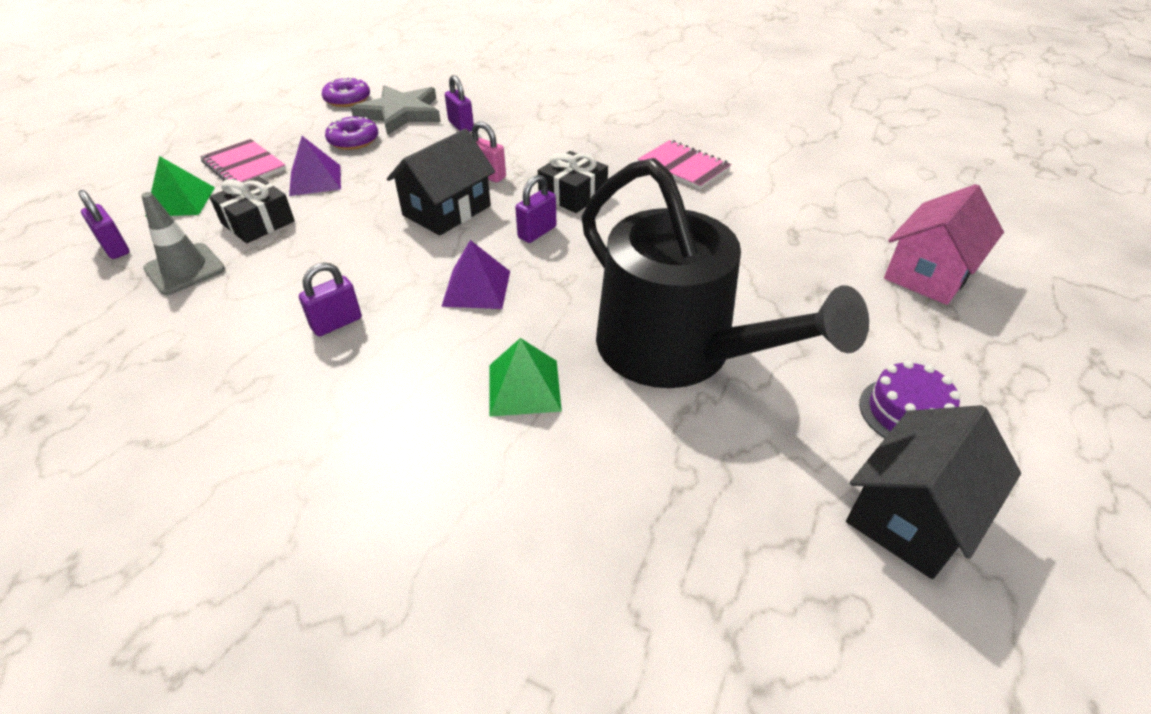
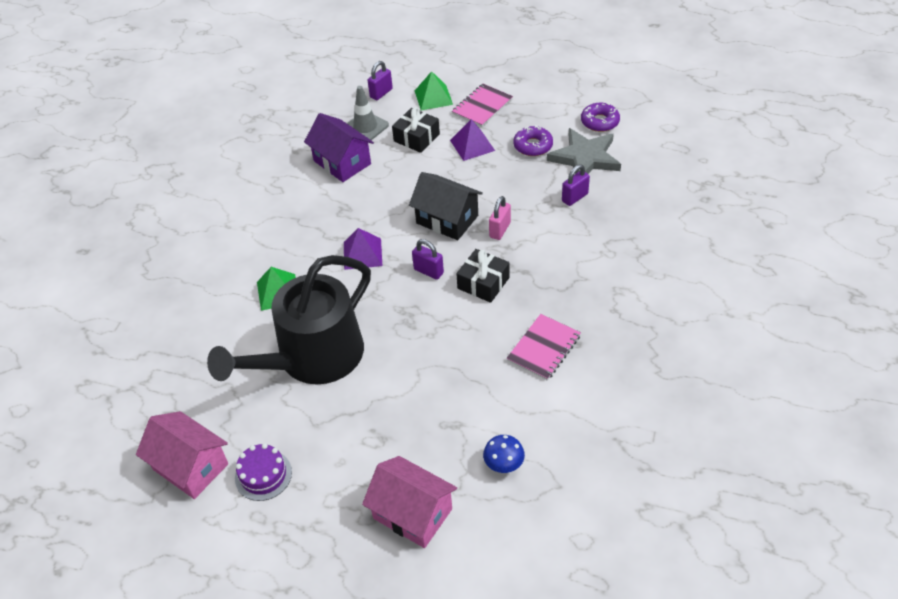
camera: 85 degrees right, 5 degrees up
(251, 298) = (342, 162): none -> purple house
(336, 323) = (324, 203): purple padlock -> none
(844, 206) = (504, 464): none -> blue mushroom
(912, 514) = (190, 467): black house -> pink house

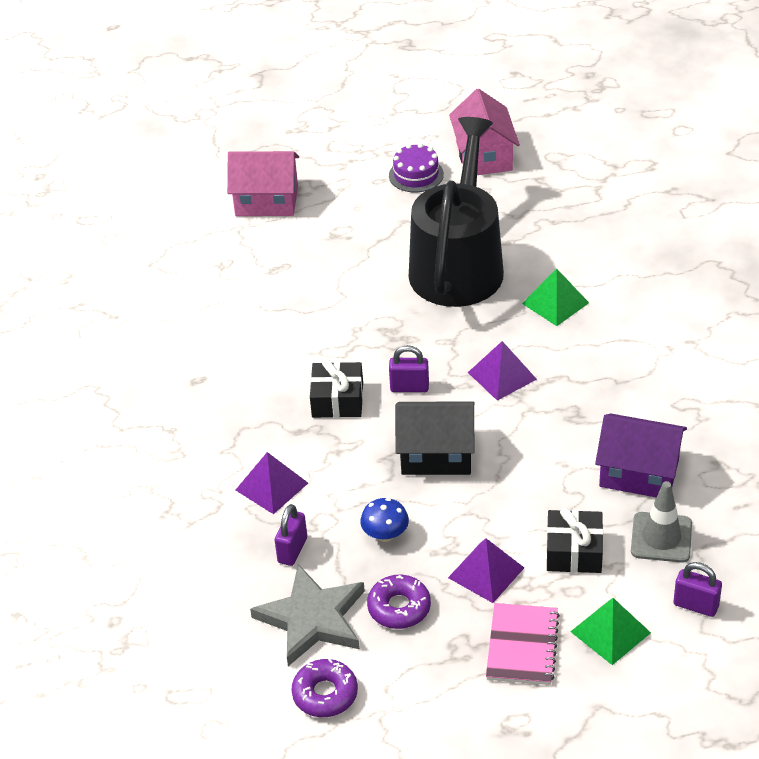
camera: 150 degrees right, 5 degrees down
(190, 467) = (484, 156): pink house -> pink house turned 75 degrees clockwise
(381, 93) = (696, 605): purple padlock -> purple padlock turned 75 degrees counterclockwise
(500, 230) = (361, 467): pink padlock -> none
(504, 464) = (210, 260): blue mushroom -> blue mushroom (385, 534)
(544, 348) = (228, 363): pink notebook -> none
(565, 241) = (272, 486): none -> purple pyramid

